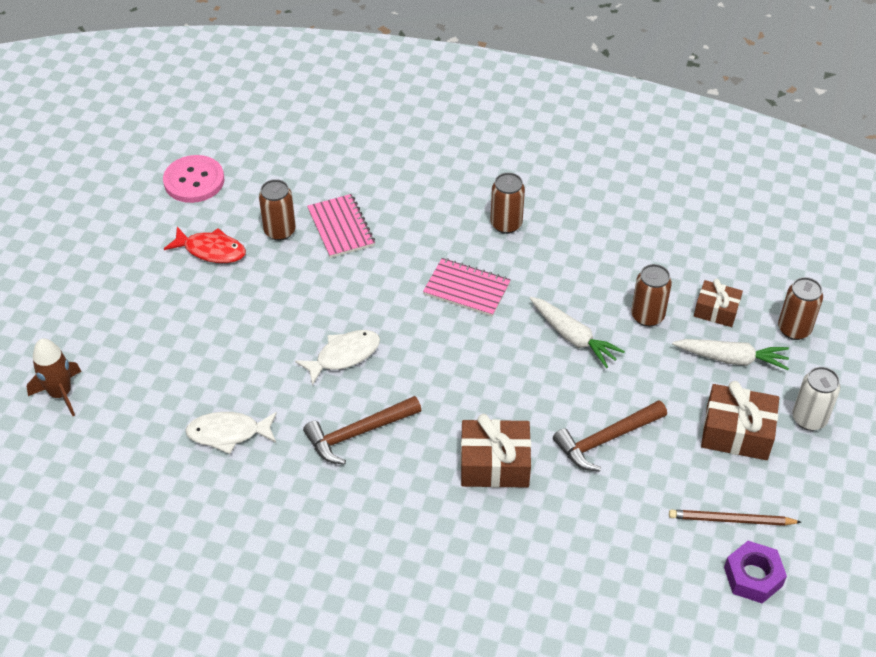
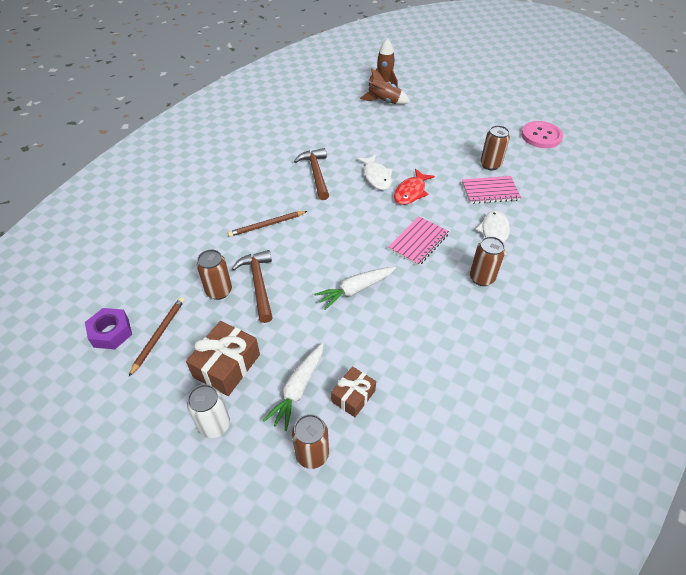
camera: 105 degrees right, 0 degrees up
(127, 383) = (384, 101): none -> brown rocket
(211, 250) = (477, 137): red fish -> red fish (411, 192)
(228, 433) = (337, 129): white fish -> white fish (494, 233)
(494, 464) = (267, 225): brown gift -> brown pencil
(647, 316) = (362, 343): brown can -> brown can (219, 291)

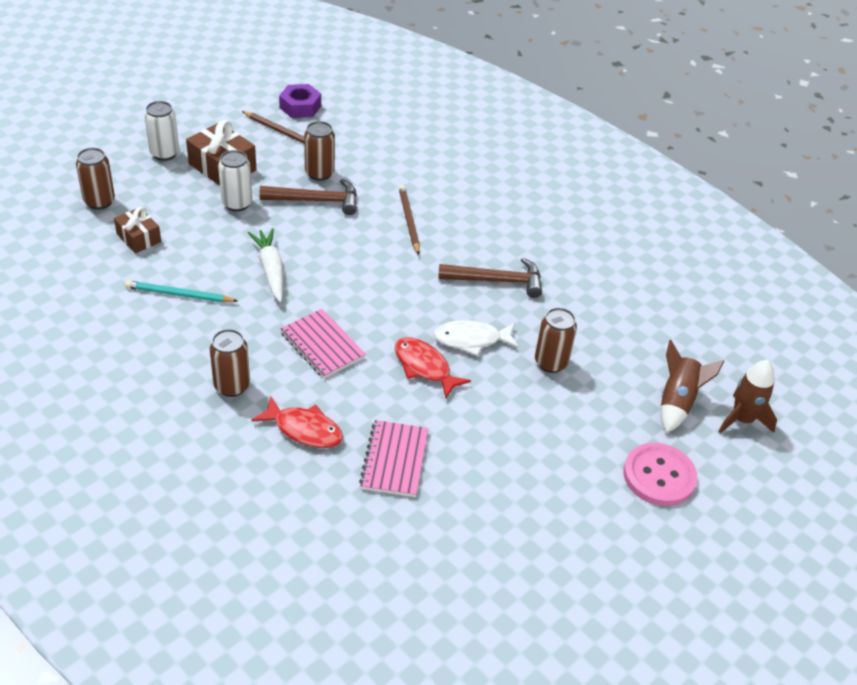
camera: 100 degrees right, 5 degrees down
(279, 337) = (237, 203): none -> white can
(298, 389) = (169, 205): white carrot -> none
(410, 339) = (179, 295): none -> turquoise pencil
(490, 165) = (460, 486): brown can -> brown can (551, 362)
(494, 233) = (304, 429): white fish -> red fish
(541, 136) = (524, 601): pink button -> pink button (659, 476)

